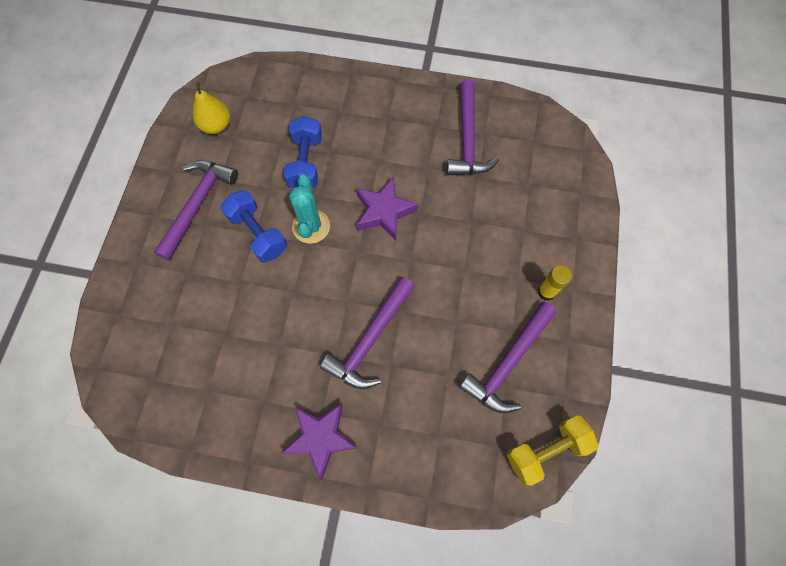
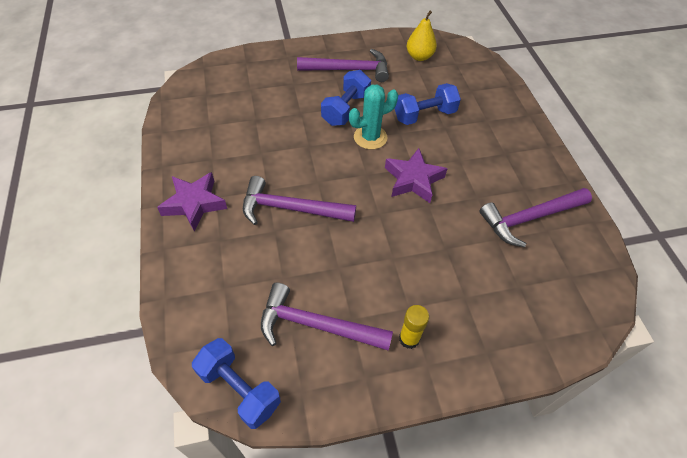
camera: 65 degrees right, 15 degrees down
(546, 450) = (239, 389): yellow dumbbell -> blue dumbbell

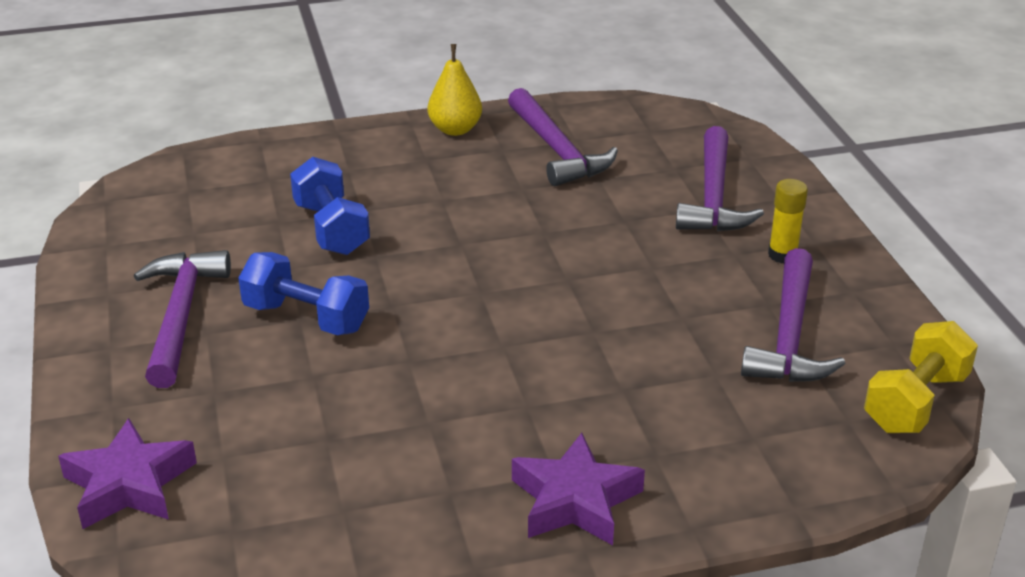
camera: 90 degrees left, 20 degrees down
(239, 389) = (915, 402): blue dumbbell -> yellow dumbbell
(291, 209) = (570, 373): purple hammer -> purple hammer (714, 196)
(370, 137) = (388, 288): turquoise cactus -> none
(413, 179) = (490, 244): purple star -> purple star (129, 484)
(419, 57) = (156, 229): yellow pear -> yellow pear (455, 129)

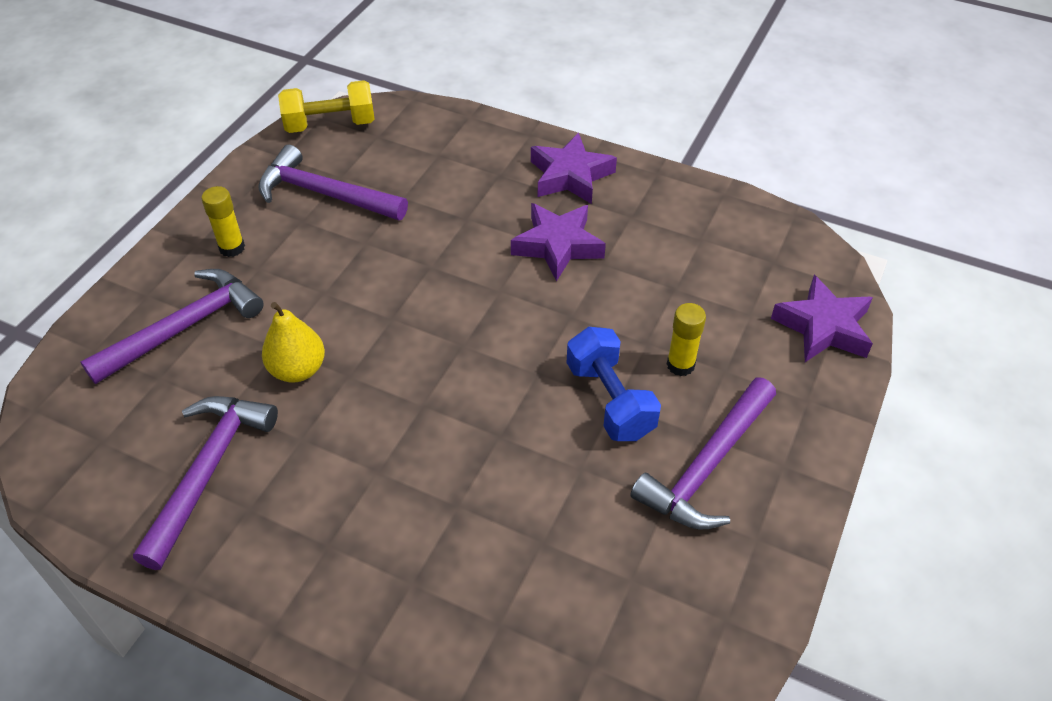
camera: 140 degrees left, 15 degrees up
(263, 374) = (680, 365): none -> yellow glue stick
(331, 229) = (505, 496): blue dumbbell -> none
(455, 129) = (248, 577): yellow pear -> yellow pear (298, 370)
(495, 414) = (558, 246): none -> purple star
(789, 335) = (325, 194): purple hammer -> purple hammer turned 120 degrees counterclockwise

